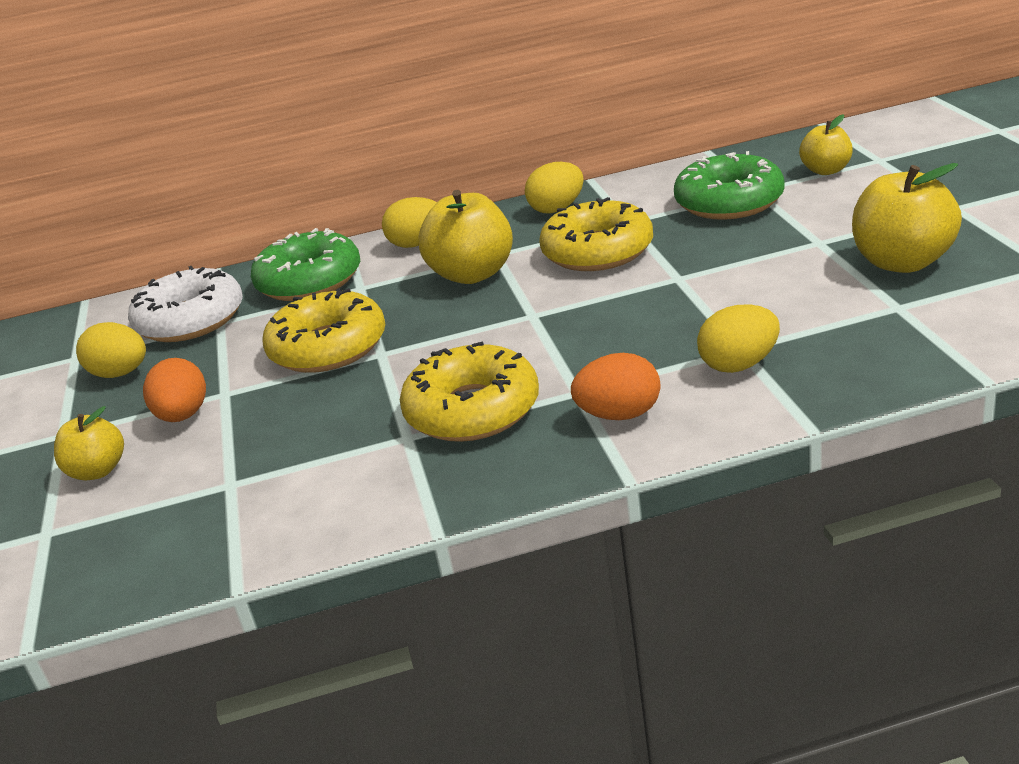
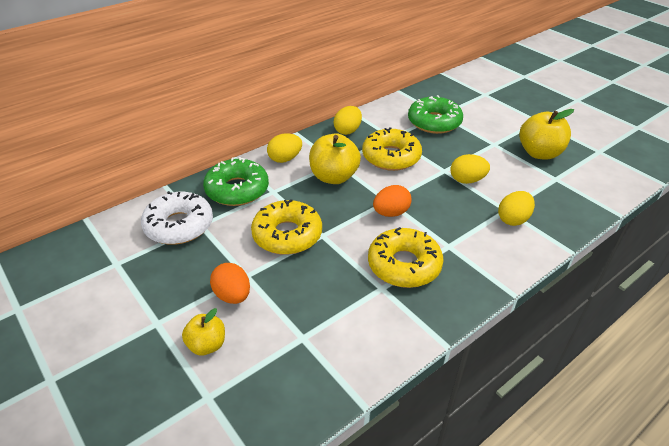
camera: 30 degrees left, 10 degrees up
(120, 374) = (162, 271): yellow egg -> yellow egg (467, 180)
(619, 415) = (480, 257): orange egg -> orange egg (391, 213)
(826, 170) = (466, 101): yellow apple -> none

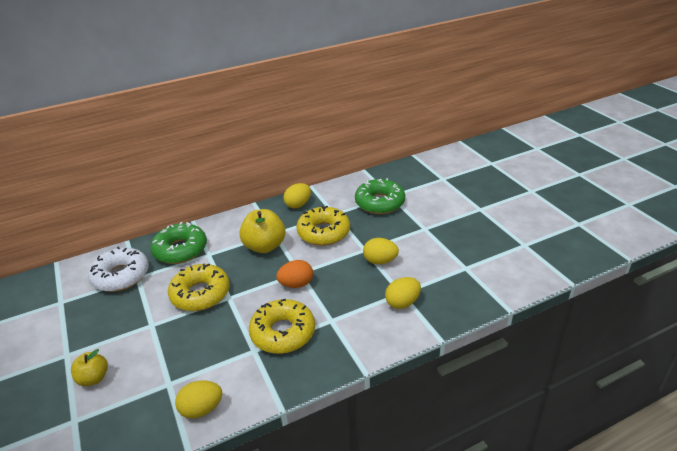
camera: 15 degrees right, 5 degrees down
(232, 295) = (132, 340): orange egg -> none
(285, 159) = (232, 226): yellow egg -> yellow egg (202, 409)
(539, 153) = (463, 241): yellow apple -> none

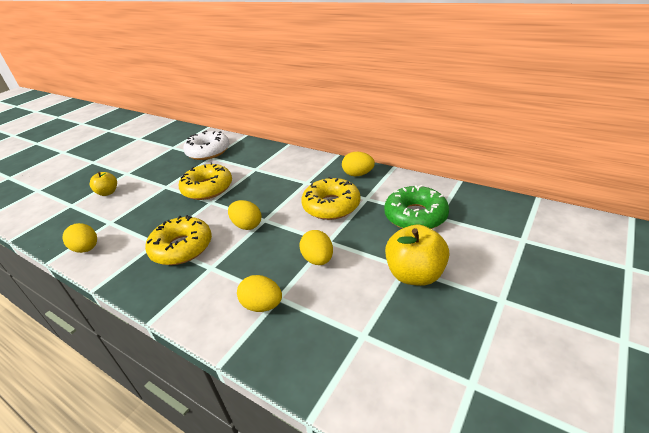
camera: 60 degrees right, 0 degrees up
(180, 250) = (251, 156): green donut -> none
(265, 246) = (285, 187): yellow apple -> yellow apple (415, 274)
(296, 284) = (247, 225): orange egg -> yellow egg

